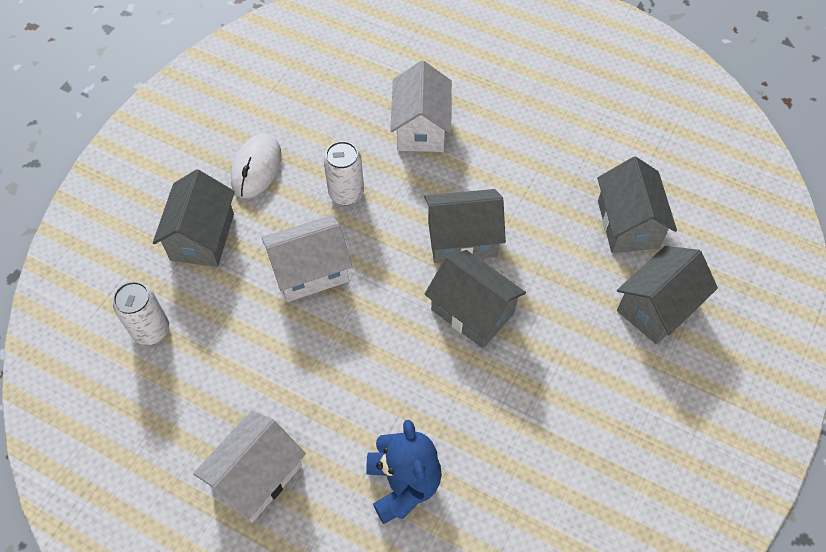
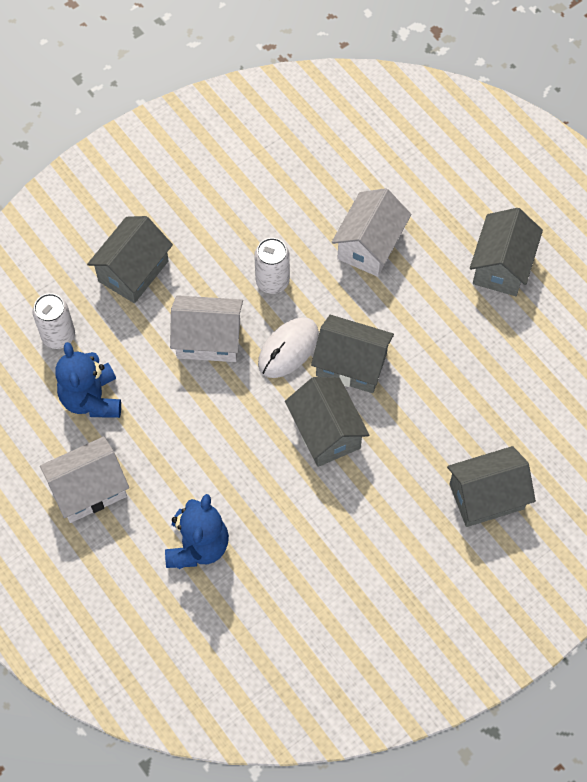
camera: 25 degrees right, 5 degrees up
(216, 379) = (91, 399): none -> blue teddy bear
(256, 168) = (206, 225): white mouse -> white mouse (288, 349)
(628, 224) = (505, 412): grey house -> grey house (501, 266)

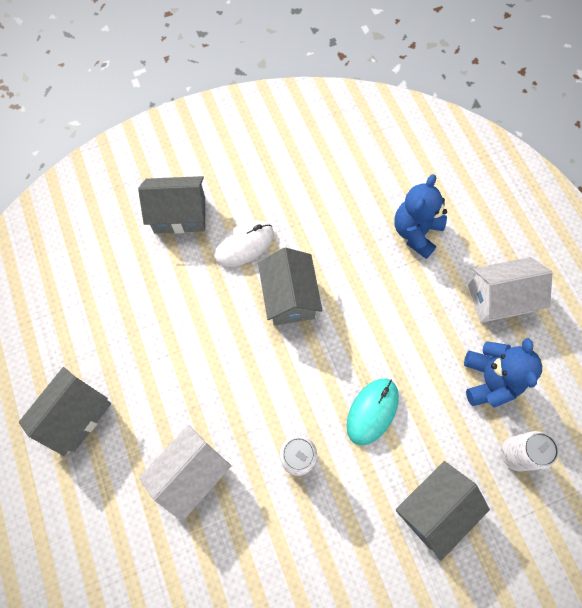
camera: 165 degrees left, 5 degrees up
(208, 339) = (372, 411): white house -> turquoise mouse
(288, 349) = (301, 382): white mouse -> white mouse (244, 245)
(351, 365) = (249, 352): grey house -> none

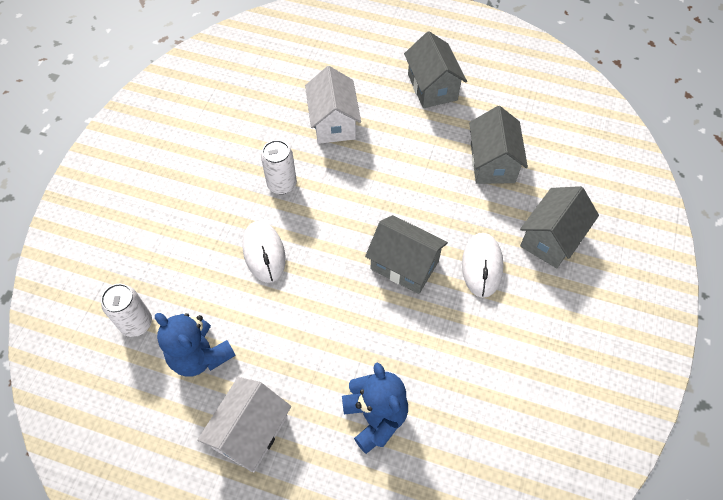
camera: 130 degrees right, 10 degrees down
(372, 411) = (264, 253): turquoise mouse -> white mouse
(433, 508) = (166, 238): grey house -> grey house (492, 163)

